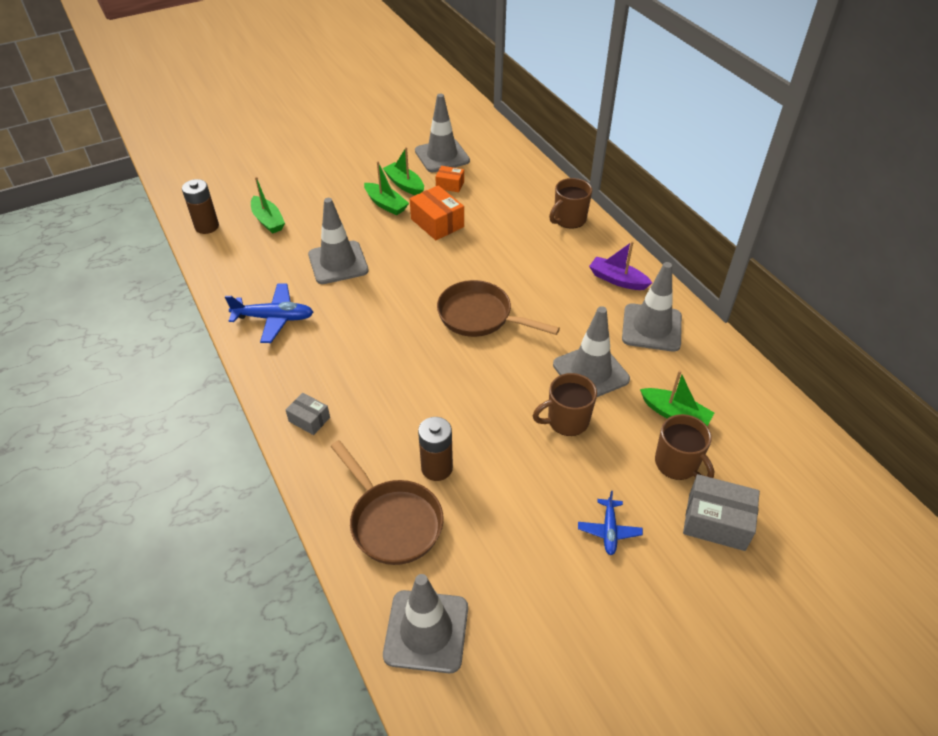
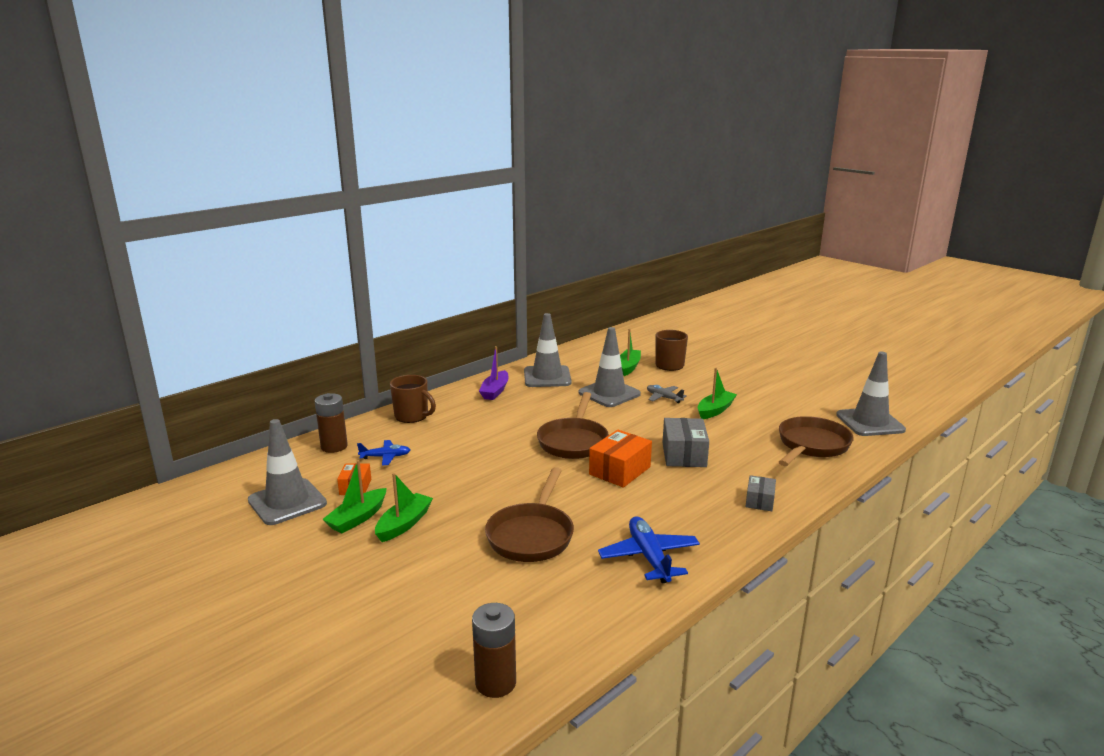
camera: 105 degrees left, 25 degrees down
(268, 220) = (463, 618): green boat -> green boat (715, 410)
(338, 263) = (532, 535): grey traffic cone -> brown pan
(437, 223) = (435, 483): orange box -> orange box (619, 471)
(437, 468) = (750, 437): brown battery -> brown battery (334, 446)
(566, 421) = (664, 398): brown mug -> grey plane
(609, 530) = (739, 380): blue plane -> blue plane (385, 457)
(716, 521) = (703, 355): grey box -> grey box (684, 454)

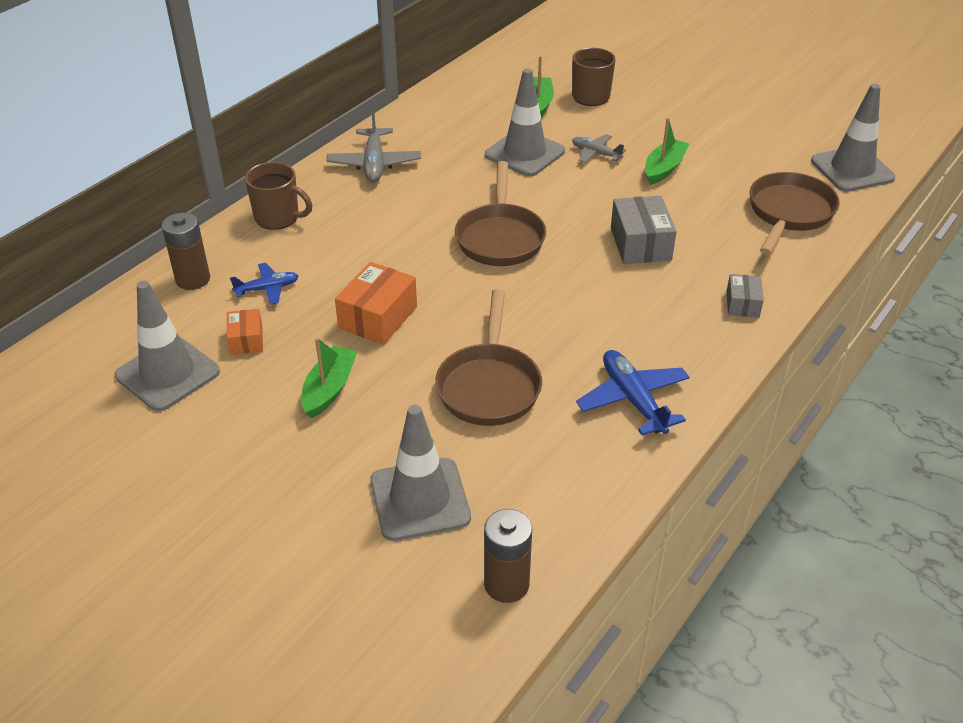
camera: 10 degrees left, 20 degrees up
(358, 518) = (268, 387): green boat -> none
(495, 391) = (374, 164): purple boat -> grey plane
(547, 377) = (436, 132): grey traffic cone -> grey traffic cone (420, 499)
(619, 471) = (569, 277): orange box -> orange box (378, 317)

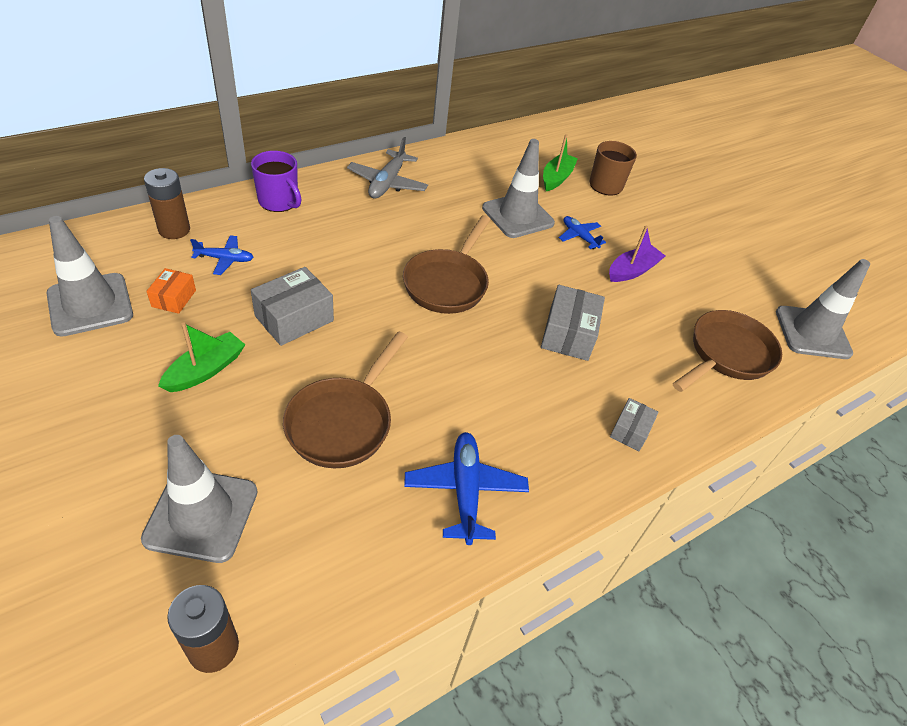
camera: 15 degrees right, 5 degrees up
(278, 218) = (279, 202): brown mug -> purple mug
(378, 317) = (294, 318): orange box -> grey box
(596, 153) = (579, 236): grey plane -> blue plane
(664, 168) = (632, 270): green boat -> purple boat

